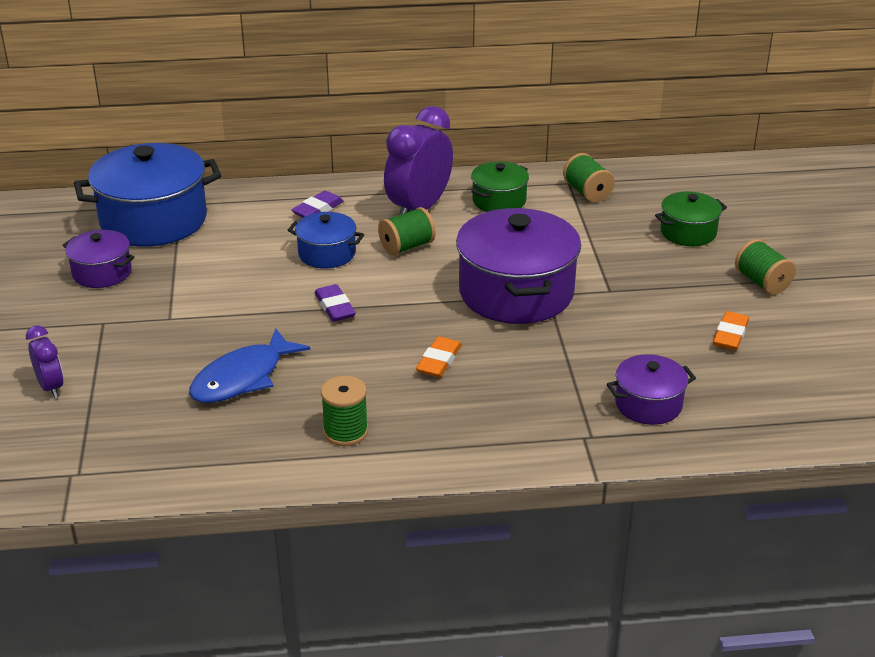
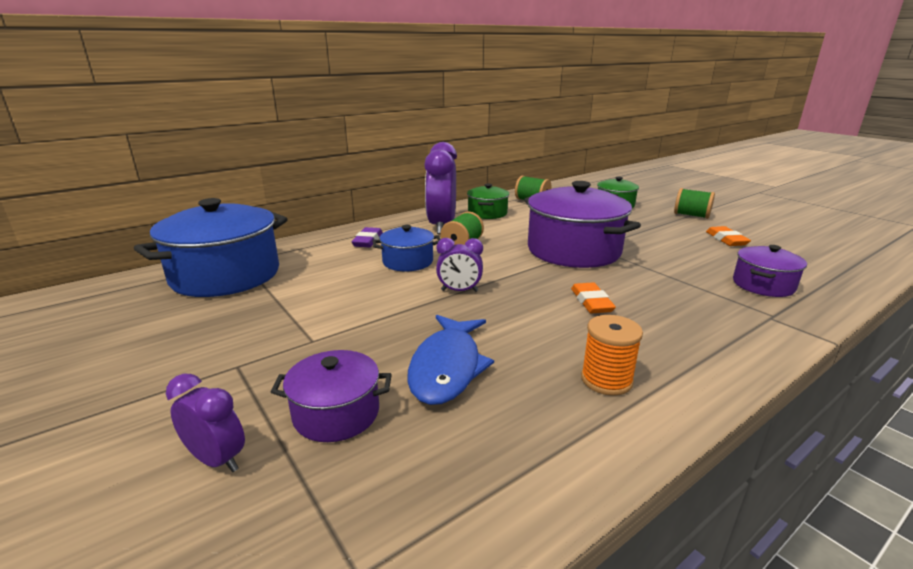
camera: 30 degrees left, 10 degrees down
(102, 273) = (201, 324): purple pot -> purple pot (336, 413)
(335, 307) = (459, 291): purple eraser -> purple clock
(345, 432) = (606, 380): green spool -> orange spool

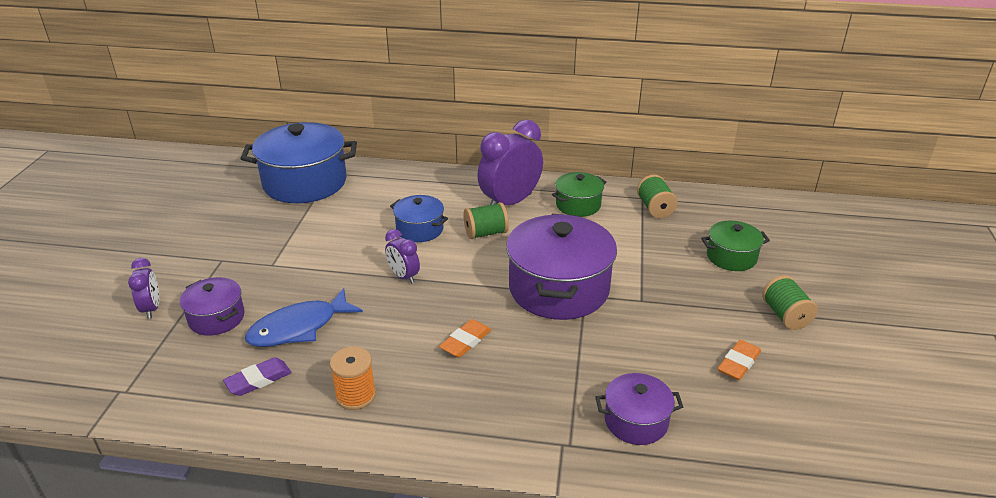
camera: 45 degrees right, 10 degrees up
(368, 241) = (431, 192): purple eraser -> purple eraser (258, 380)

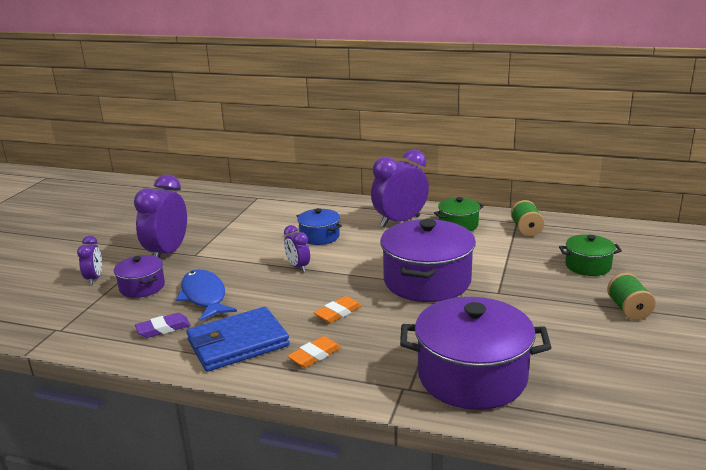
camera: 10 degrees right, 10 degrees down
(237, 264) = (167, 253): none -> purple clock
(299, 328) = (204, 296): blue fish -> blue fish turned 90 degrees clockwise
(305, 182) = (235, 203): blue pot -> none
(356, 395) = (238, 343): orange spool -> blue wallet
(486, 233) = (374, 241): green spool -> none
(636, 421) = (472, 376): purple pot -> purple pot, size x1.92
(738, 363) = (576, 341): orange eraser -> orange eraser (315, 355)

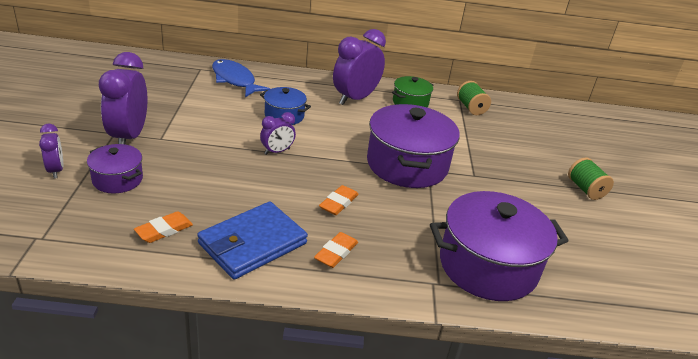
camera: 20 degrees left, 10 degrees up
(163, 329) = (164, 230): purple eraser -> orange eraser
(204, 296) = (193, 189): blue fish -> blue fish (235, 80)
(298, 267) = (277, 151): purple clock -> purple clock turned 75 degrees counterclockwise
(587, 266) = (536, 146): green pot -> none

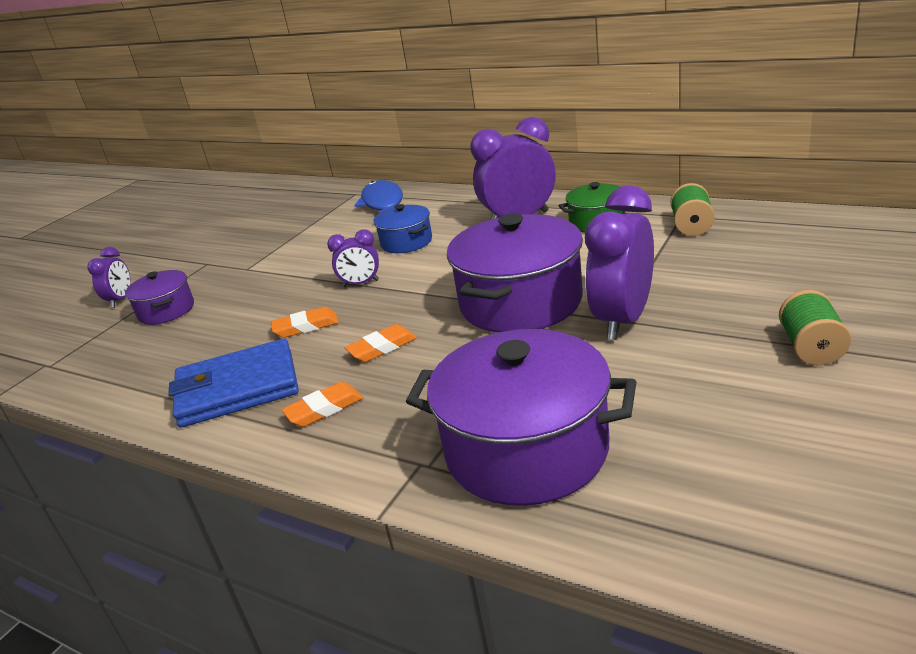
camera: 35 degrees right, 5 degrees down
(129, 136) = (217, 267): purple clock -> purple clock (622, 320)
(164, 230) = (161, 366): orange eraser -> orange eraser (306, 327)

